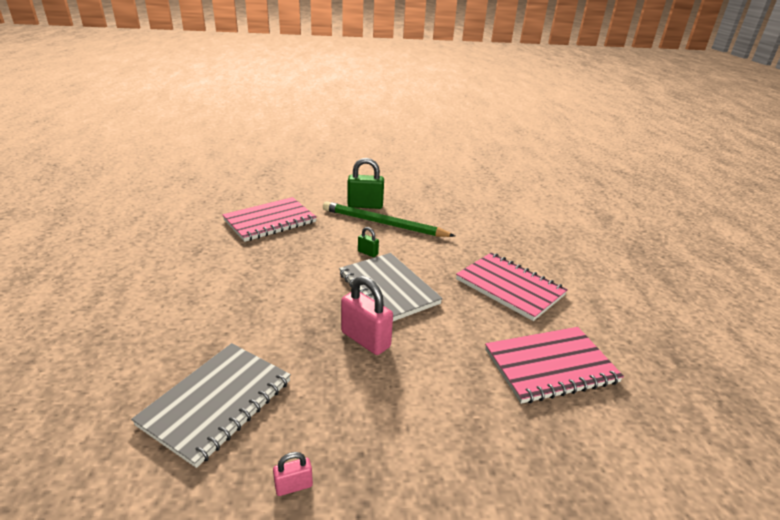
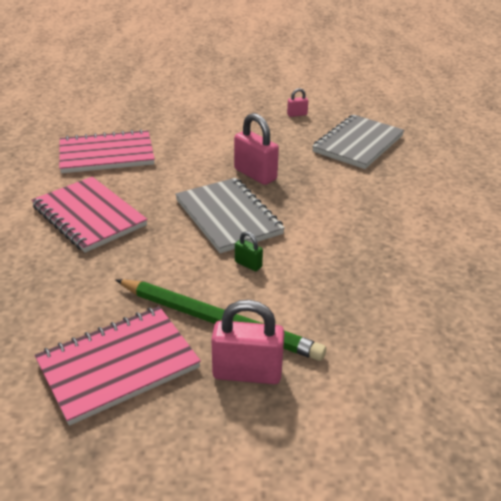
camera: 175 degrees left, 5 degrees up
(270, 221) = (405, 327): pink notebook -> pink notebook (118, 365)
(365, 205) = (247, 373): green padlock -> pink padlock

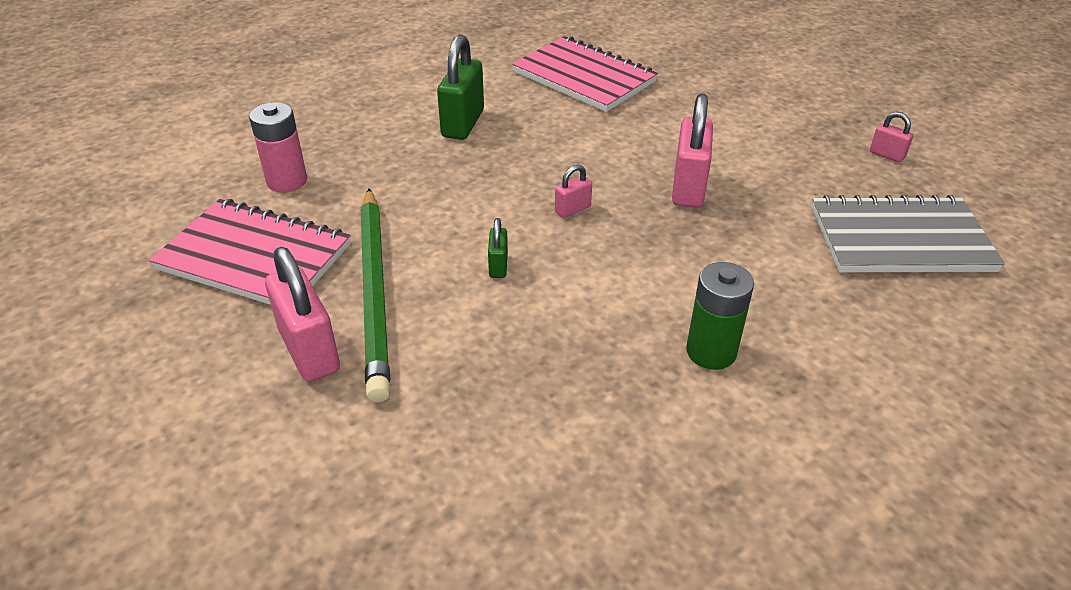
camera: 55 degrees right, 5 degrees up
(45, 317) = (287, 181): none -> pink battery
(89, 216) = (463, 124): pink notebook -> green padlock
(228, 217) = (572, 209): grey notebook -> pink padlock
(383, 229) = (711, 352): none -> green battery

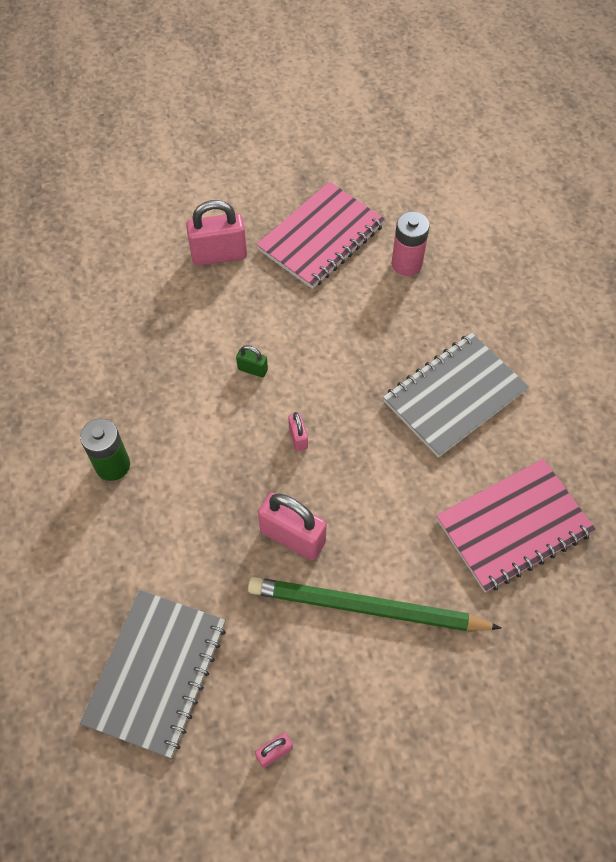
camera: 110 degrees right, 20 degrees up
(375, 291) = (258, 295): green pencil -> green pencil (366, 608)
(463, 124) = (454, 396): green padlock -> grey notebook

